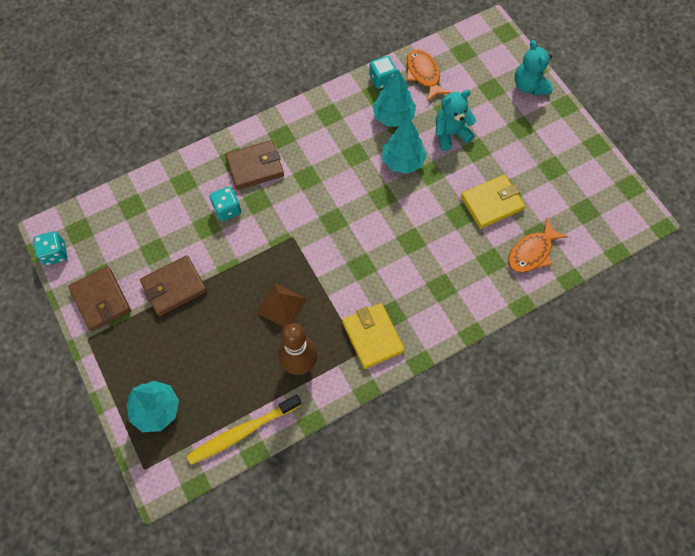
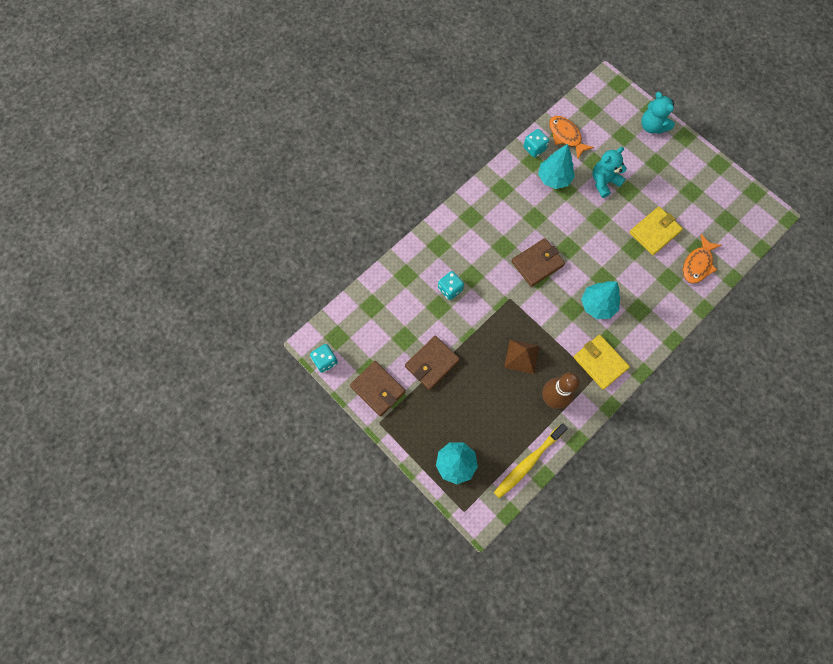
camera: 15 degrees left, 5 degrees up
(255, 167) = (459, 248): brown wallet -> brown wallet (537, 263)
(402, 161) = (574, 214): turquoise tree -> turquoise tree (597, 305)

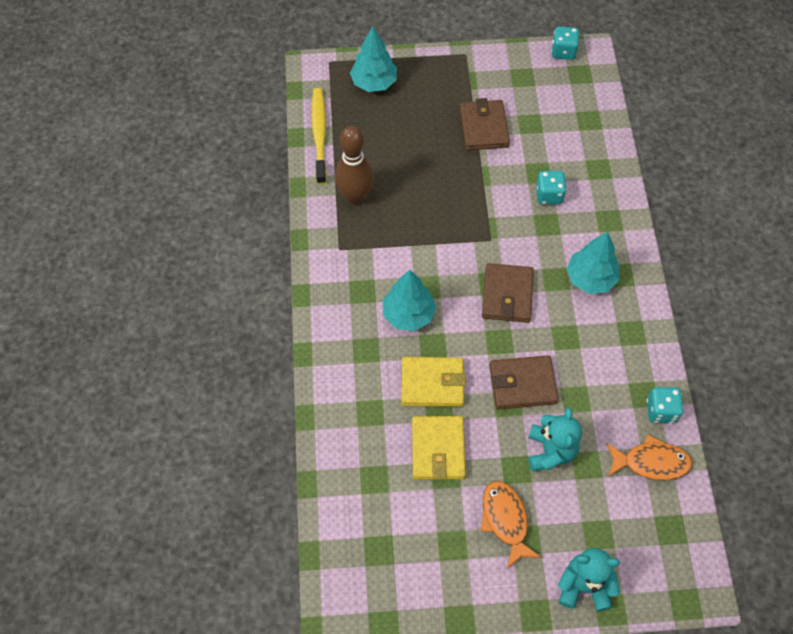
camera: 130 degrees right, 10 degrees down
(378, 389) = (498, 72): brown wallet -> brown wallet (522, 384)
(521, 356) = (420, 203): brown pyramid -> none
(554, 178) = (601, 399): turquoise tree -> turquoise tree (590, 278)
(600, 362) = (348, 266): yellow wallet -> yellow wallet (432, 383)
(697, 264) = (358, 460): orange fish -> orange fish (505, 520)

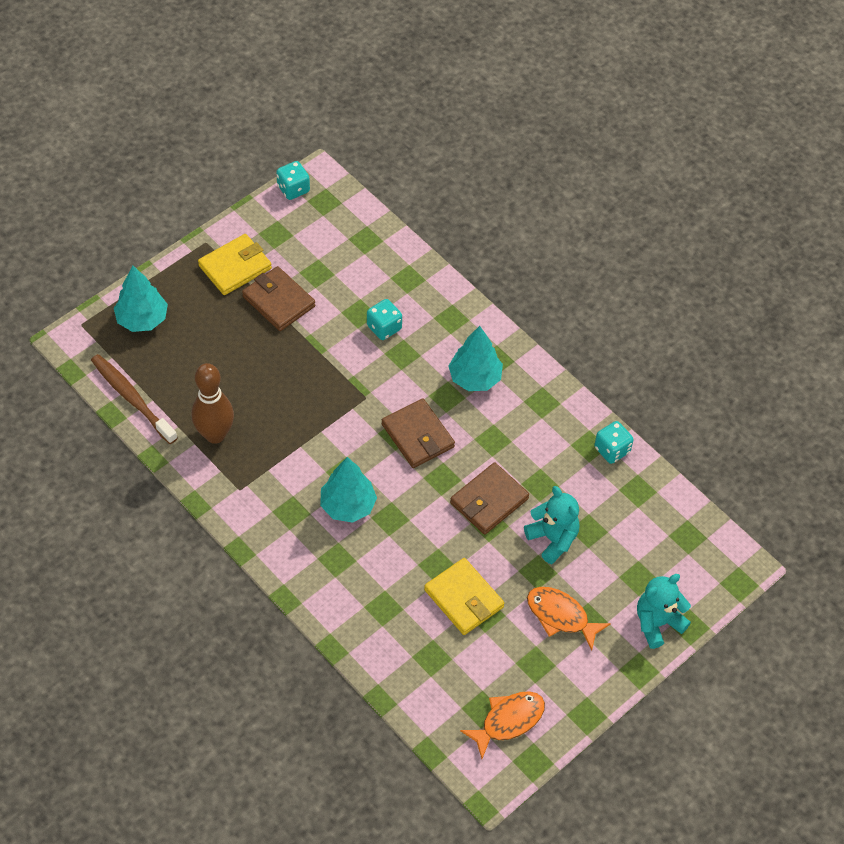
camera: 40 degrees left, 5 degrees down
(319, 134) = (132, 398): yellow toothbrush -> brown toothbrush
(432, 383) = (415, 549): yellow wallet -> yellow wallet (235, 267)
(651, 462) = (635, 495): orange fish -> orange fish (508, 721)

